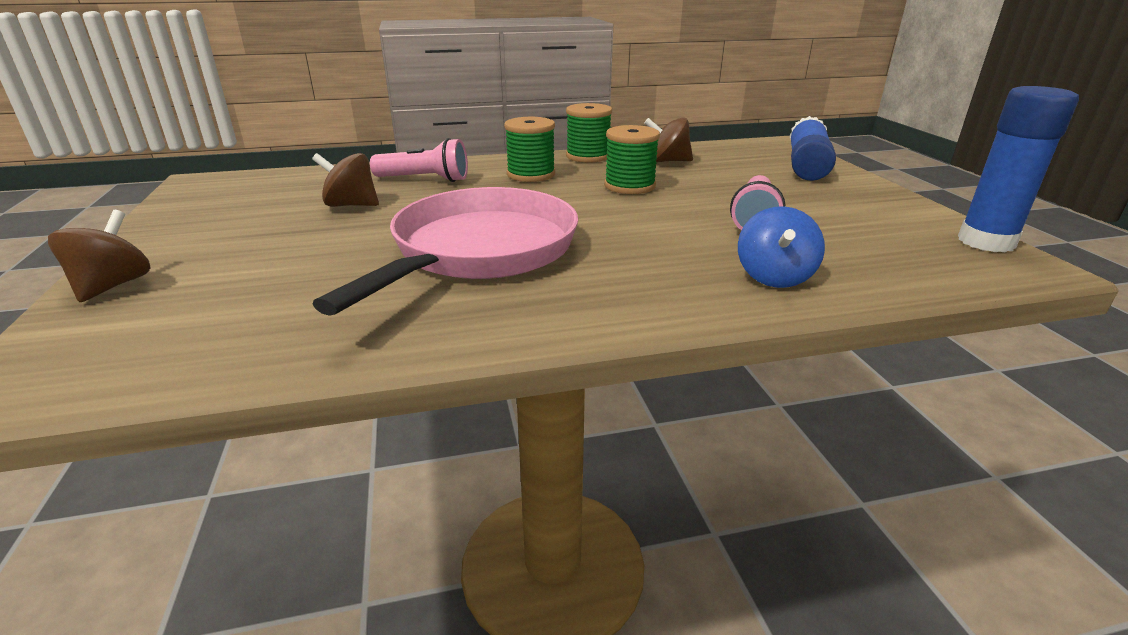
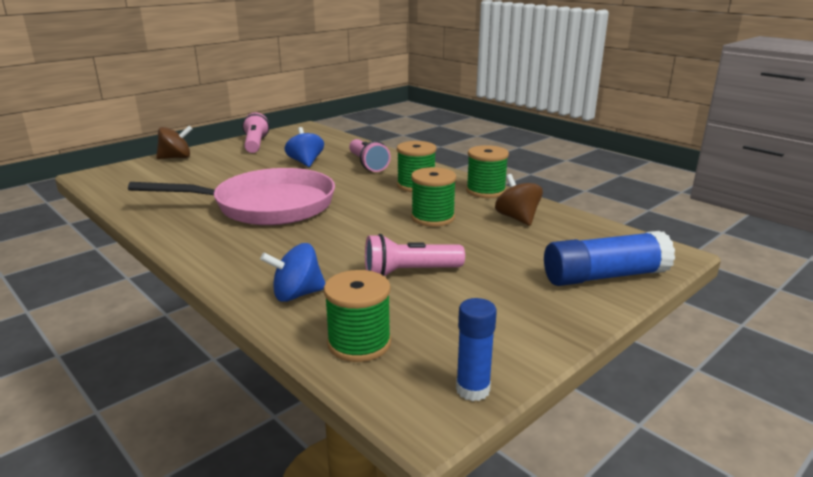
camera: 60 degrees right, 5 degrees down
(197, 220) = (255, 144): none -> pink flashlight
(351, 205) = (305, 162): brown spinning top -> blue spinning top
(898, 267) = (359, 343): none -> green spool
(986, 242) = (472, 389): blue glue stick -> blue glue stick, size x0.61

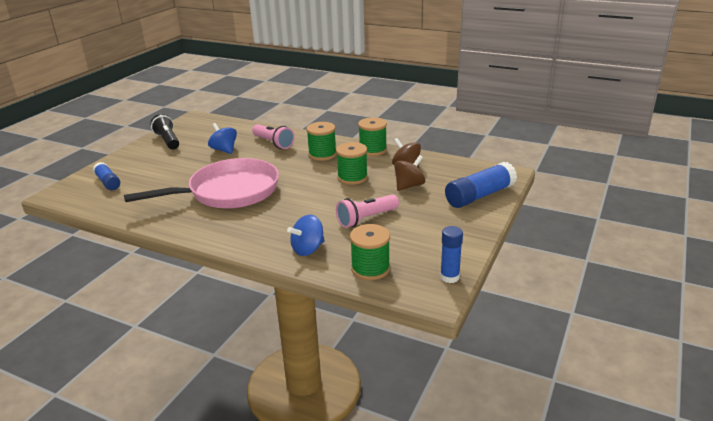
camera: 20 degrees left, 5 degrees up
(153, 173) = (108, 182): none -> blue glue stick
(176, 158) = (112, 165): brown spinning top -> brown spinning top (409, 186)
(255, 144) = (168, 141): pink flashlight -> black flashlight

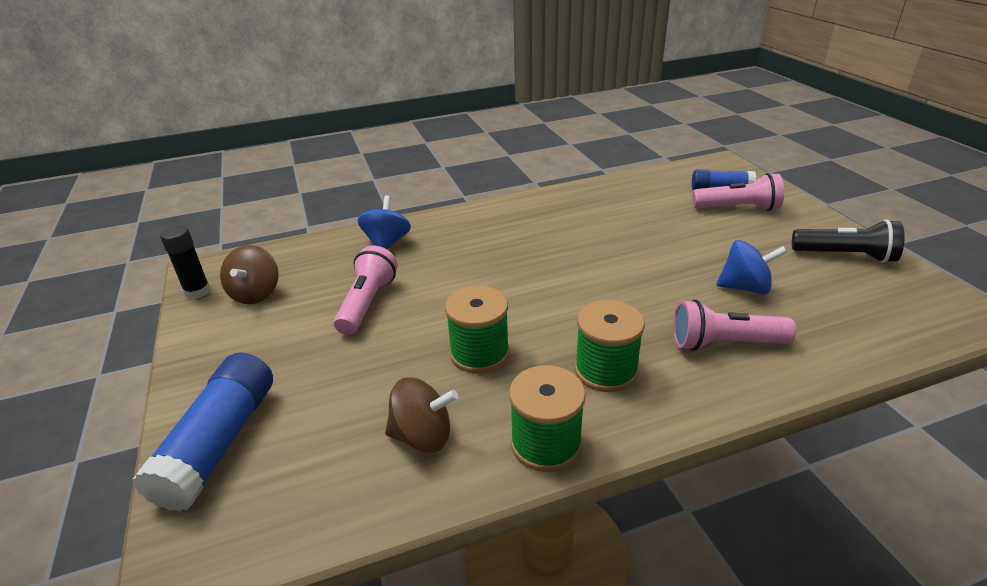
camera: 135 degrees right, 5 degrees up
(134, 172) = (737, 208): none -> pink flashlight
(228, 192) = (586, 245): pink pan -> none
(370, 268) = (297, 259): green spool -> none
(409, 186) = (368, 391): brown spinning top -> brown spinning top (256, 294)
(449, 277) = (197, 291): blue glue stick -> black glue stick

